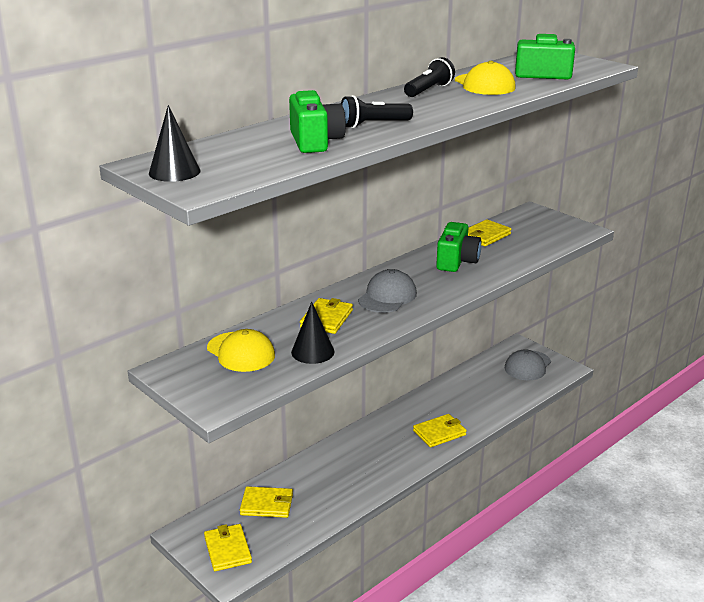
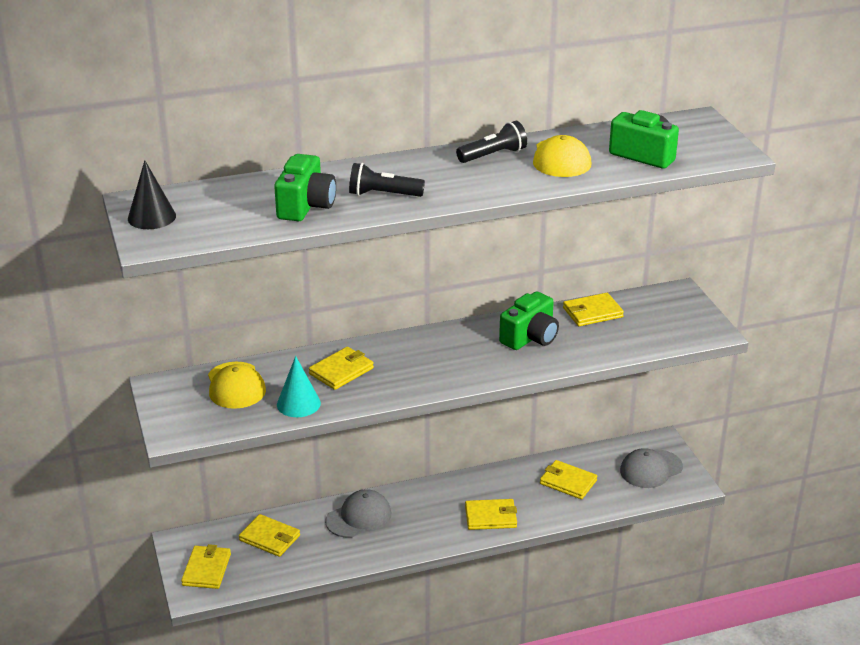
camera: 25 degrees right, 5 degrees up
(312, 352) = (298, 404): black cone -> turquoise cone
(387, 296) = (421, 361): grey cap -> grey cap (359, 517)
(476, 391) = (568, 482): none -> yellow wallet

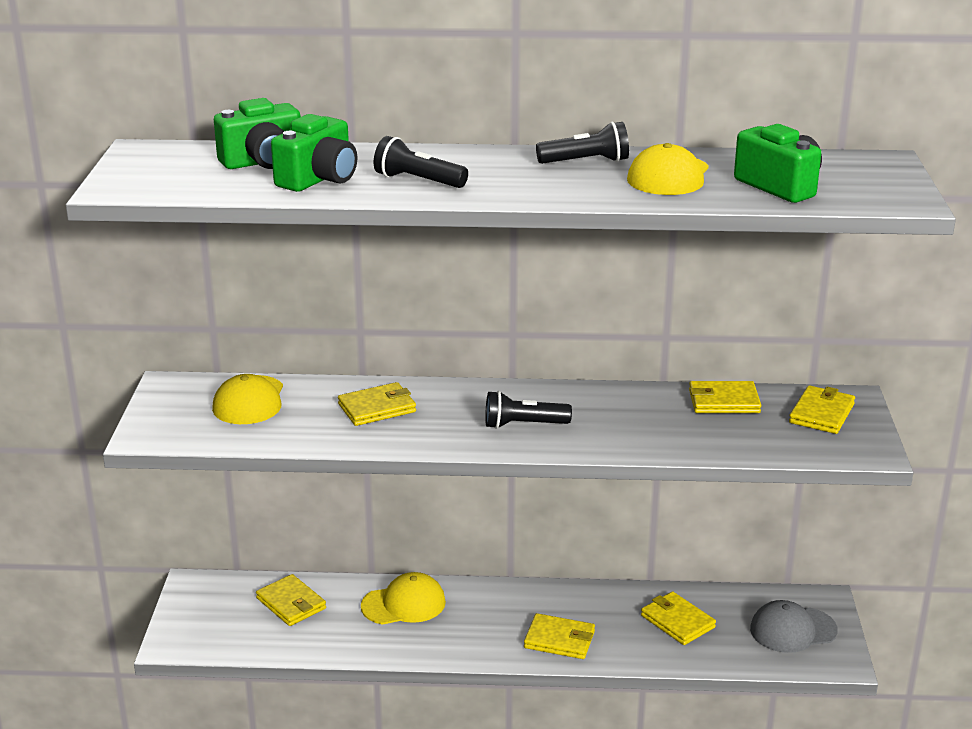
camera: 20 degrees right, 5 degrees down
(151, 217) = (142, 165): black cone -> none
(206, 569) = (202, 621): yellow wallet -> yellow wallet (821, 413)
(298, 404) = (304, 432): turquoise cone -> none
(359, 517) = (404, 604): grey cap -> yellow cap
(460, 362) = (523, 425): none -> black flashlight
(530, 337) = (626, 414): green camera -> green camera (263, 162)

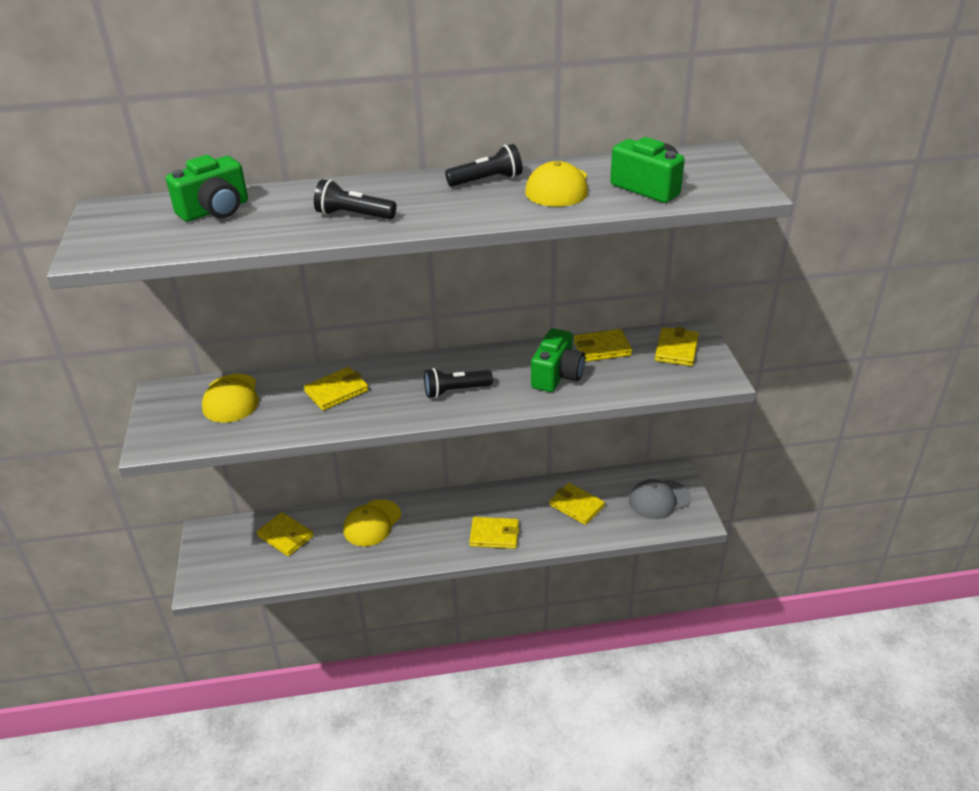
camera: 10 degrees left, 10 degrees up
(319, 179) = (268, 223): green camera -> green camera (557, 375)
(404, 604) = (372, 523): yellow cap -> yellow cap turned 150 degrees clockwise

